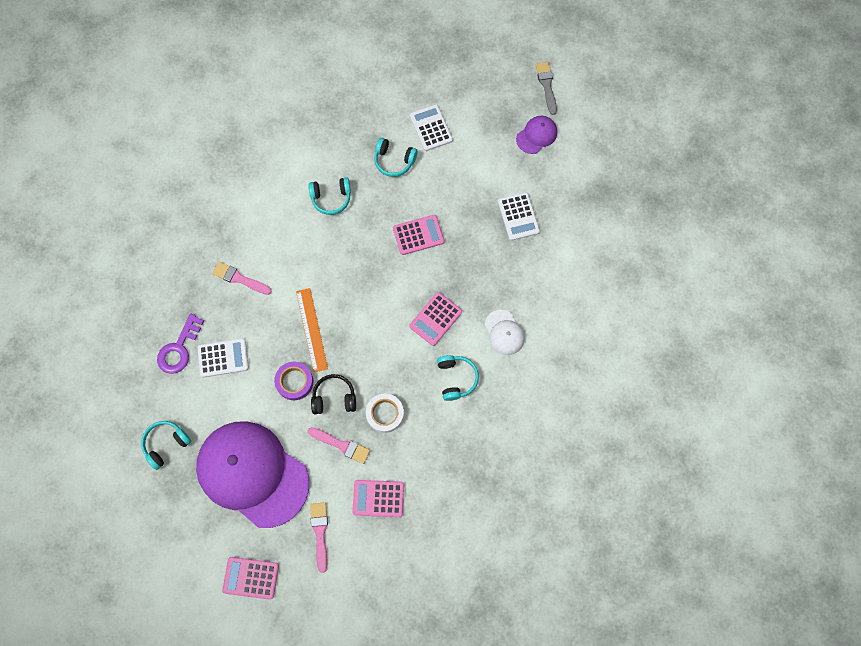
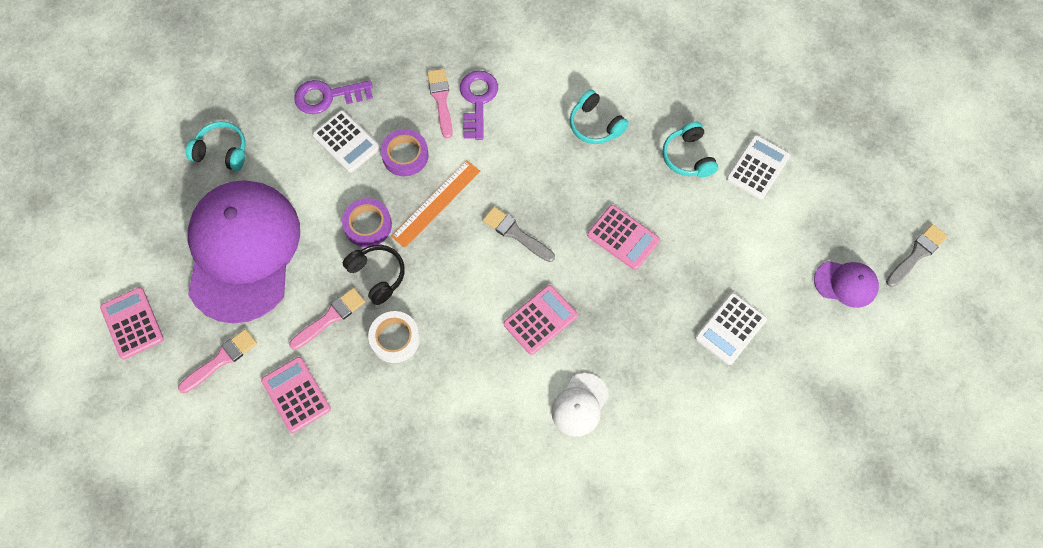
camera: 55 degrees right, 5 degrees down
(258, 256) = (477, 100): none -> purple key
(262, 327) = (405, 155): none -> purple tape
(341, 445) = (330, 317): pink brush -> pink brush turned 120 degrees counterclockwise
(369, 295) = (516, 234): none -> grey brush
(435, 319) = (540, 320): pink calculator -> pink calculator turned 135 degrees clockwise
(456, 378) = (487, 387): turquoise headphones -> none

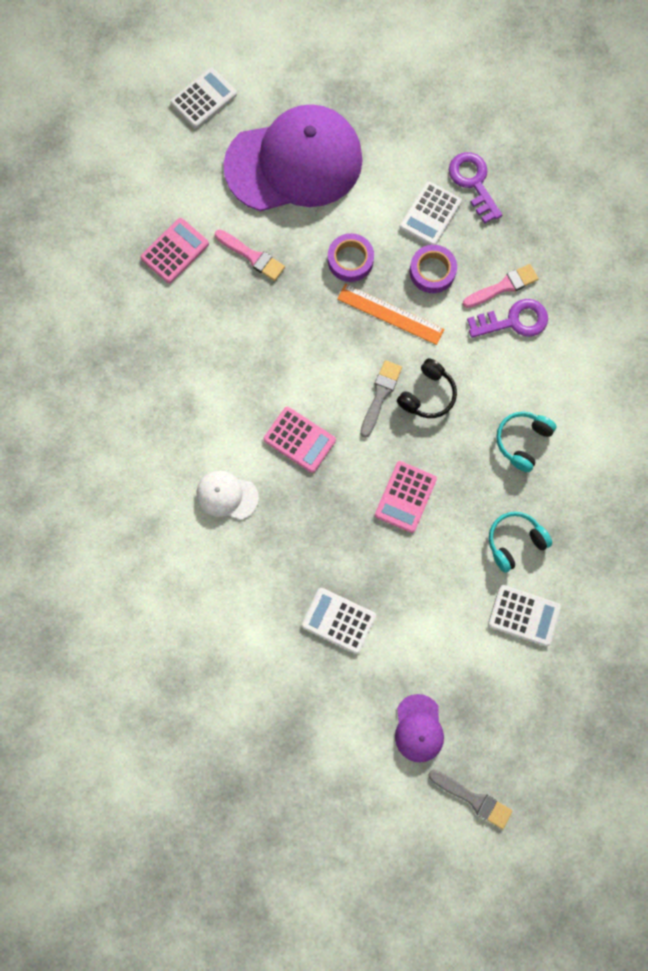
camera: 75 degrees right, 10 degrees up
(132, 323) = (203, 99): pink calculator -> white calculator
(221, 360) = (190, 180): pink brush -> none
(222, 151) = (387, 111): turquoise headphones -> none
(377, 275) = (303, 284): black headphones -> black headphones (427, 394)
(395, 339) = (247, 317): white tape -> none

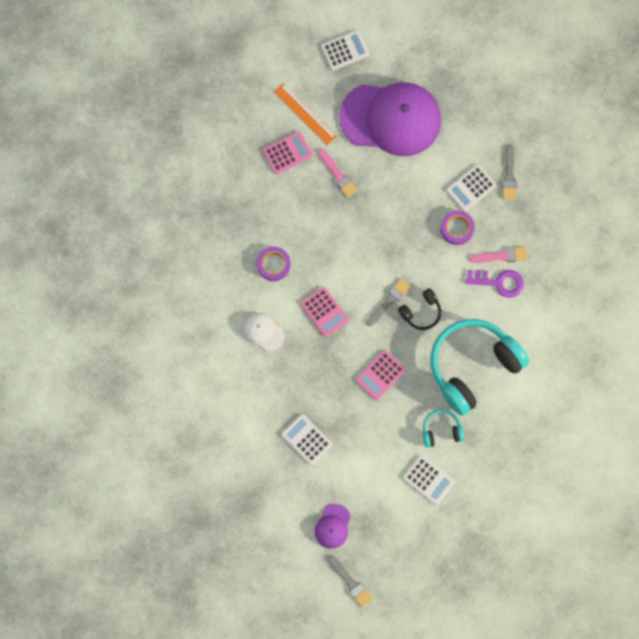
camera: 20 degrees right, 0 degrees up
(350, 260) = (404, 201): purple tape -> purple tape (273, 265)
(390, 314) = (417, 248): orange ruler -> orange ruler (305, 114)
(473, 183) = (509, 176): purple key -> grey brush
(522, 441) = (472, 366): turquoise headphones -> turquoise headphones, size x2.25

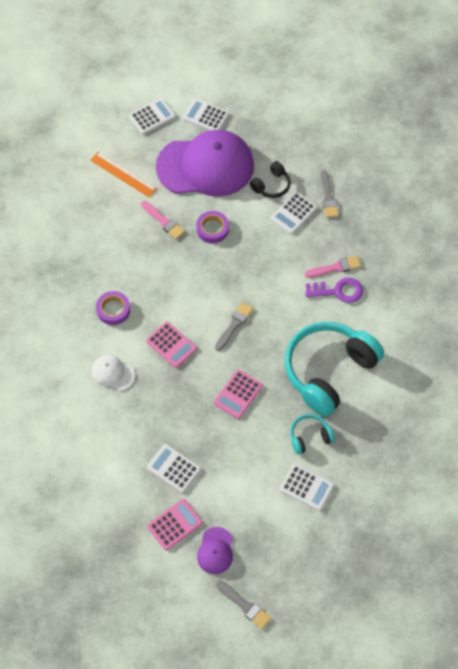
camera: 10 degrees left, 15 degrees down
(287, 153) = (111, 210): pink calculator -> pink calculator (174, 524)
(401, 59) = (205, 116): none -> white calculator
(421, 312) = (267, 330): black headphones -> black headphones (271, 185)
(457, 228) = (287, 250): purple tape -> purple tape (212, 229)

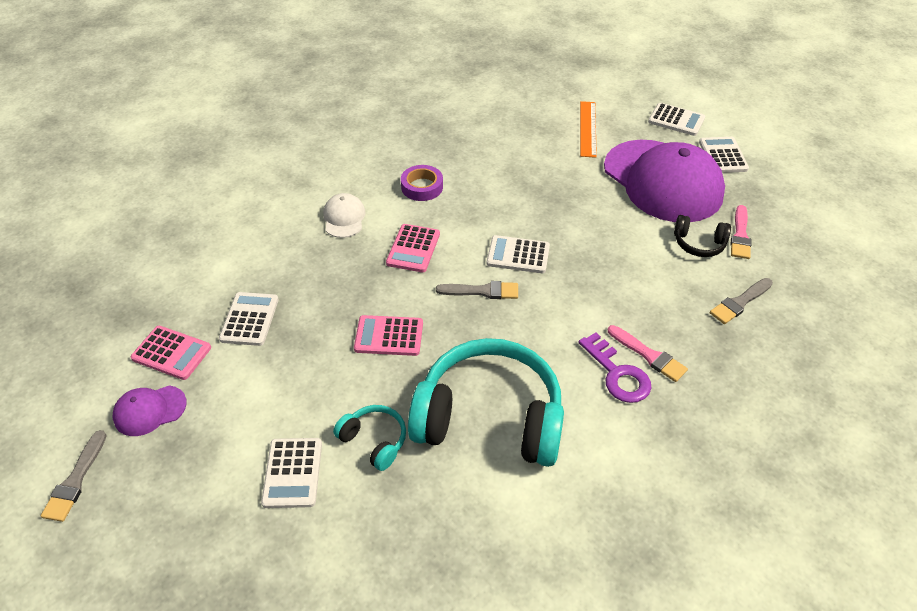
camera: 60 degrees right, 15 degrees down
(163, 221) = (562, 179): pink brush -> pink brush (740, 235)
(212, 229) = (590, 219): purple tape -> none
(293, 213) = (683, 279): white calculator -> white calculator (518, 255)

